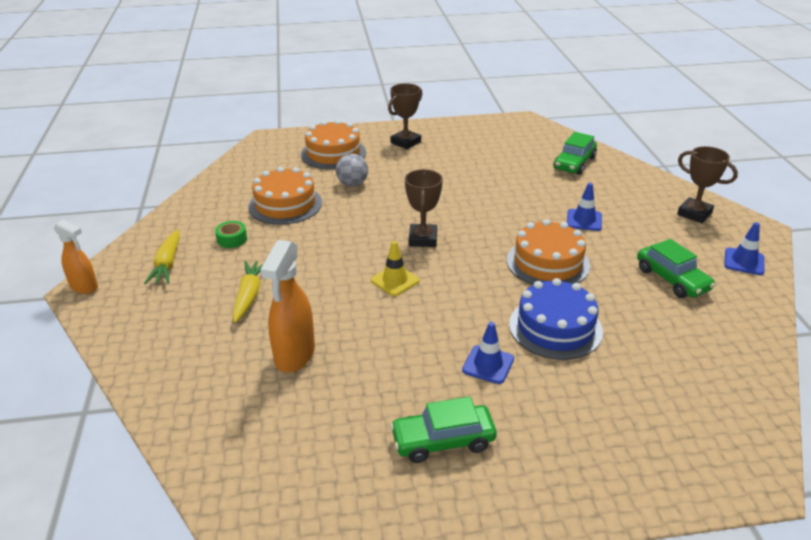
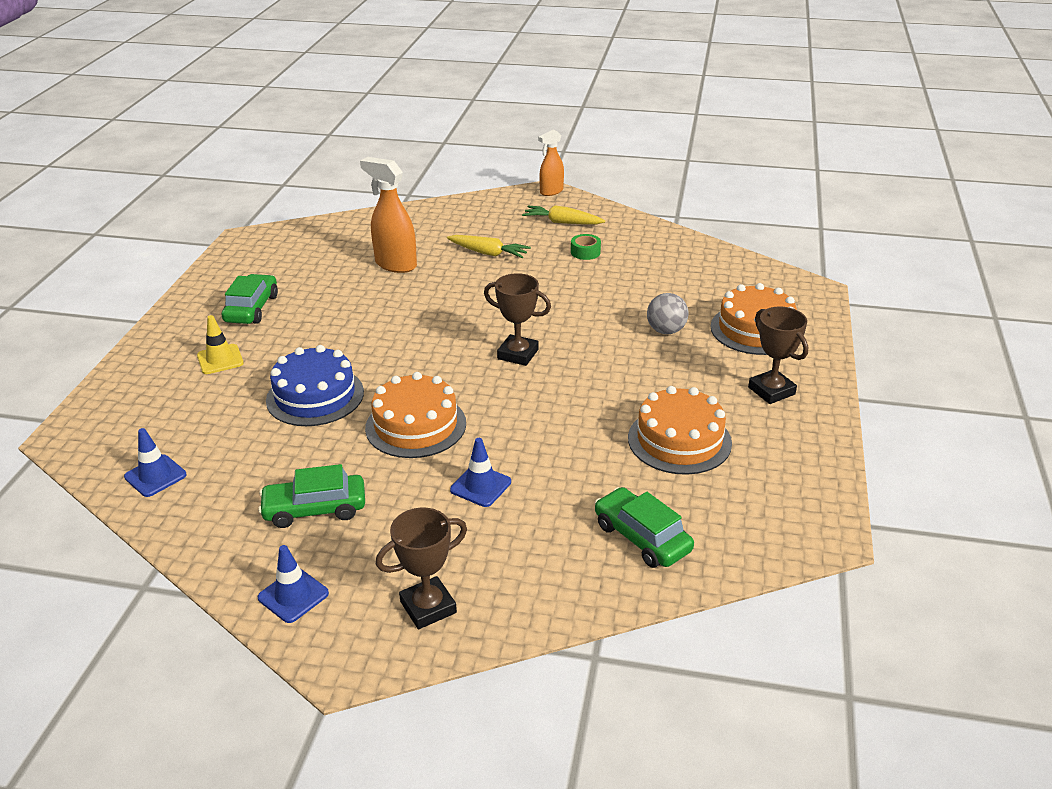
camera: 110 degrees right, 0 degrees up
(285, 204) = (638, 284): orange cake -> orange cake (679, 440)
(395, 280) = (457, 324): yellow traffic cone -> yellow traffic cone (220, 359)
(488, 364) = (304, 346): blue traffic cone -> blue traffic cone (155, 476)

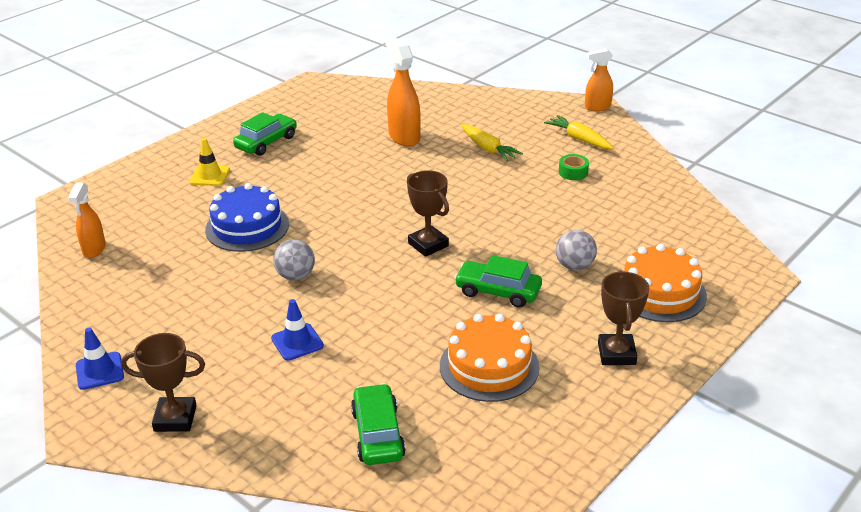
camera: 30 degrees right, 0 degrees up
(155, 476) = (94, 249): blue traffic cone -> orange spray bottle
(315, 509) = (169, 314): green car -> green car (498, 291)
(416, 425) = (296, 276): orange cake -> grey ball

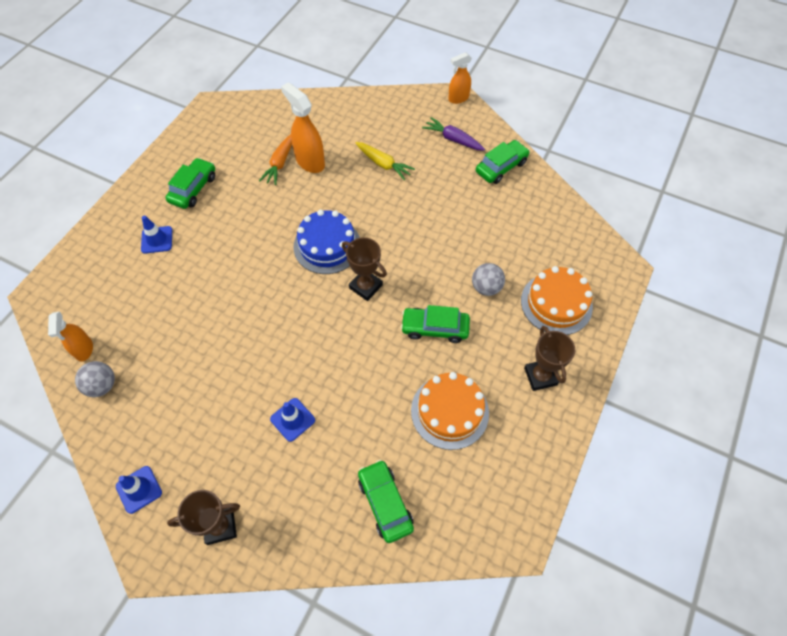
camera: 15 degrees left, 25 degrees up
(210, 176) = (157, 240): yellow traffic cone -> blue traffic cone
(247, 227) = (209, 295): blue cake -> blue cake (327, 245)
(296, 276) = (268, 345): grey ball -> grey ball (102, 386)
(370, 134) = (280, 163): none -> orange carrot
(573, 172) = (458, 180): green tape -> none
(579, 139) = (453, 139): yellow carrot -> purple carrot
(630, 168) = (501, 167): none -> green car

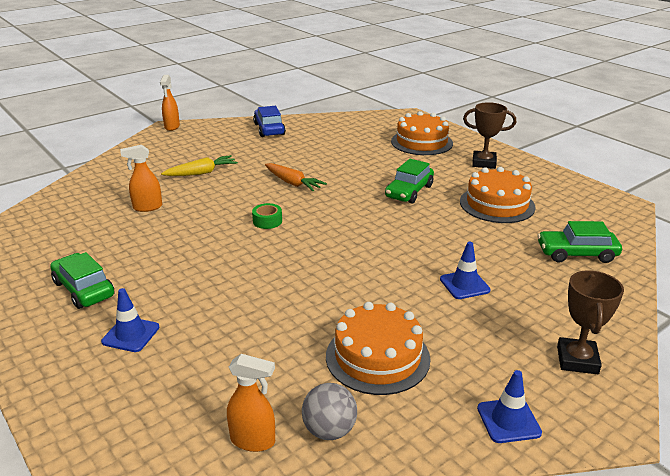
camera: 65 degrees left, 30 degrees down
(179, 387) = (377, 357): none -> orange cake
(280, 163) = (125, 224): orange carrot -> orange carrot (293, 183)
(310, 162) = (147, 207): orange spray bottle -> orange spray bottle, size x0.64
(327, 245) = (267, 221): blue cake -> green tape
(365, 286) = (336, 212): brown trophy -> none
(453, 139) = (214, 139): purple carrot -> none
(486, 288) = (385, 162): grey ball -> none
(501, 167) = (269, 129): green car -> blue car

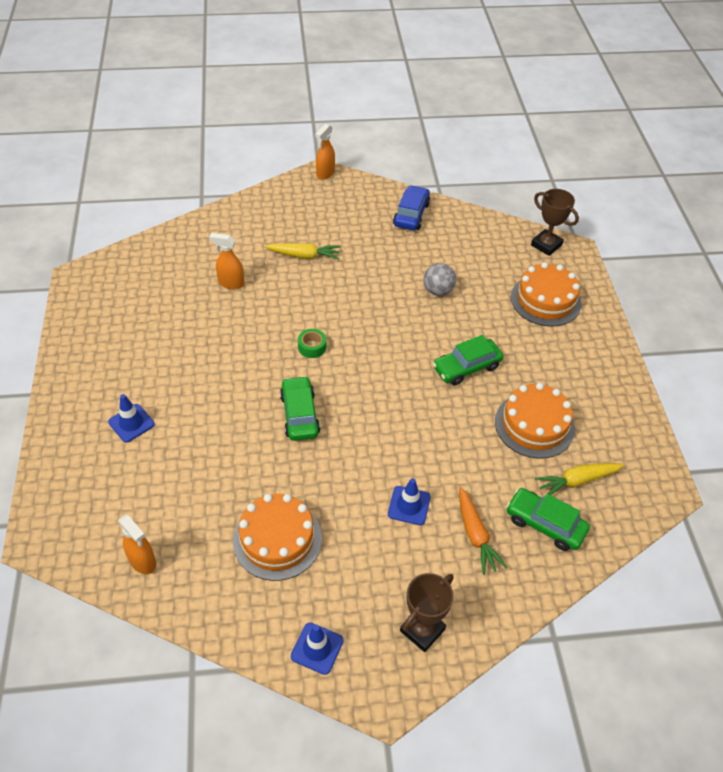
camera: 30 degrees right, 20 degrees up
(84, 289) = (129, 359): green car -> green car (299, 414)
(293, 183) = (371, 306): orange carrot -> orange carrot (475, 535)
(329, 430) = (194, 582): grey ball -> grey ball (438, 291)
(484, 163) = (580, 361): brown trophy -> brown trophy (546, 245)
(565, 222) = (577, 481): none -> yellow carrot

